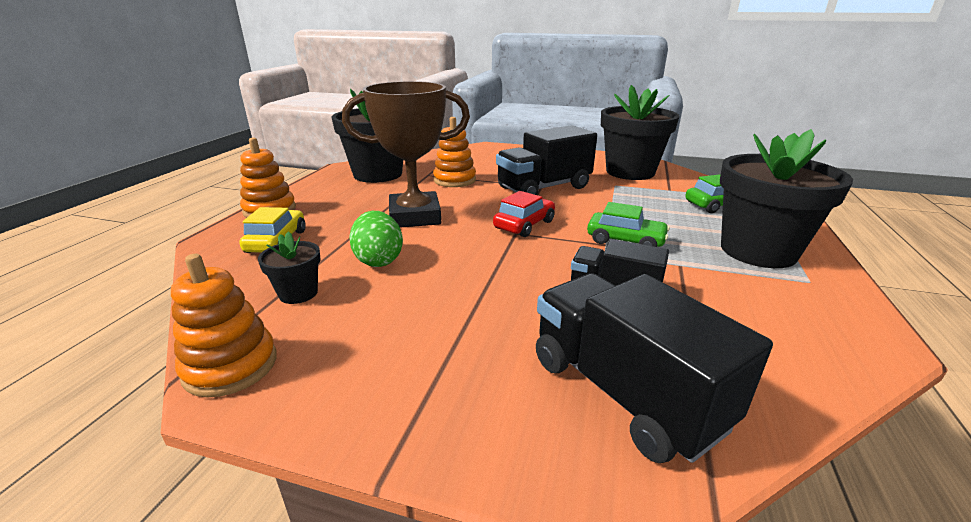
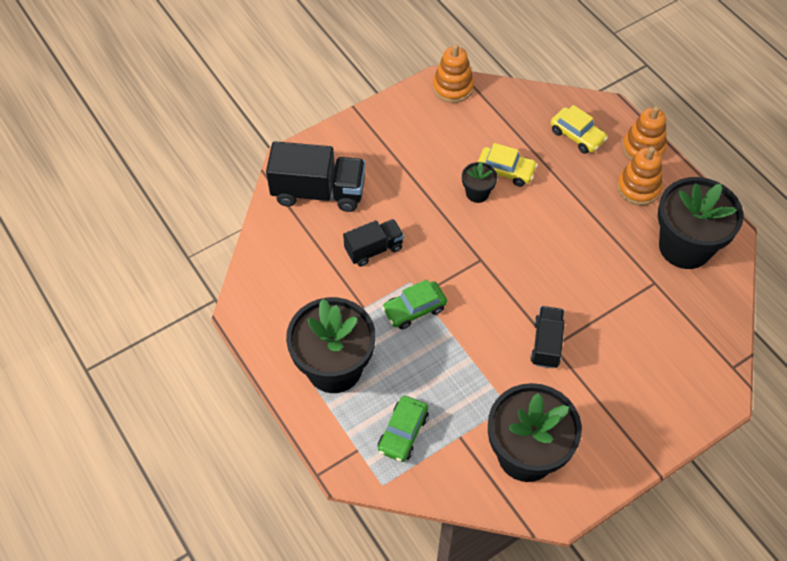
camera: 130 degrees right, 30 degrees up
(298, 293) = (497, 125): black flower pot -> black flower pot (477, 193)
(379, 260) = (505, 171): green egg -> yellow car
(415, 216) = (558, 221): brown trophy -> none
(454, 180) = (621, 293): orange stacking toy -> orange stacking toy (638, 188)
(524, 225) = (488, 273): red car -> none
(544, 188) = (546, 344): black truck -> black truck, size x0.59

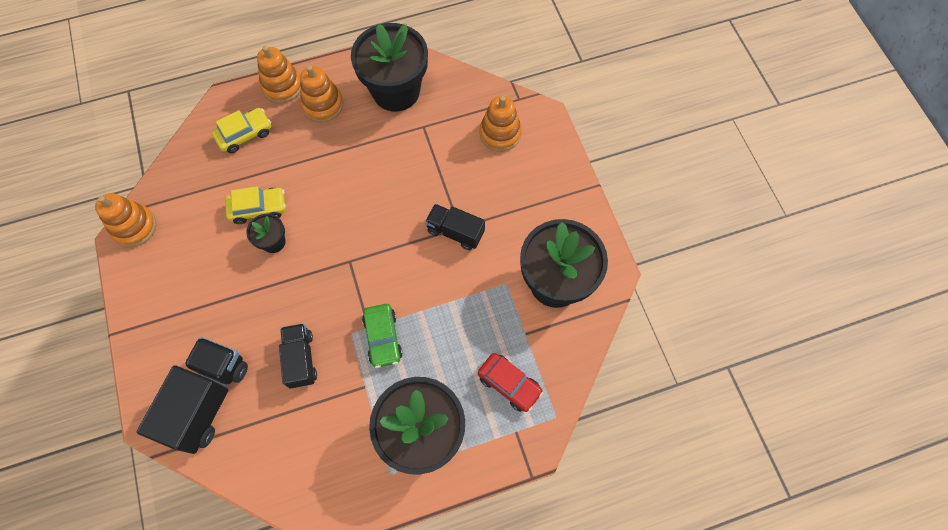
camera: 75 degrees left, 10 degrees up
(403, 433) = (509, 384): green car -> red car
(505, 171) = (258, 208): yellow car -> yellow car turned 45 degrees clockwise
(680, 358) = (500, 133): none -> orange stacking toy

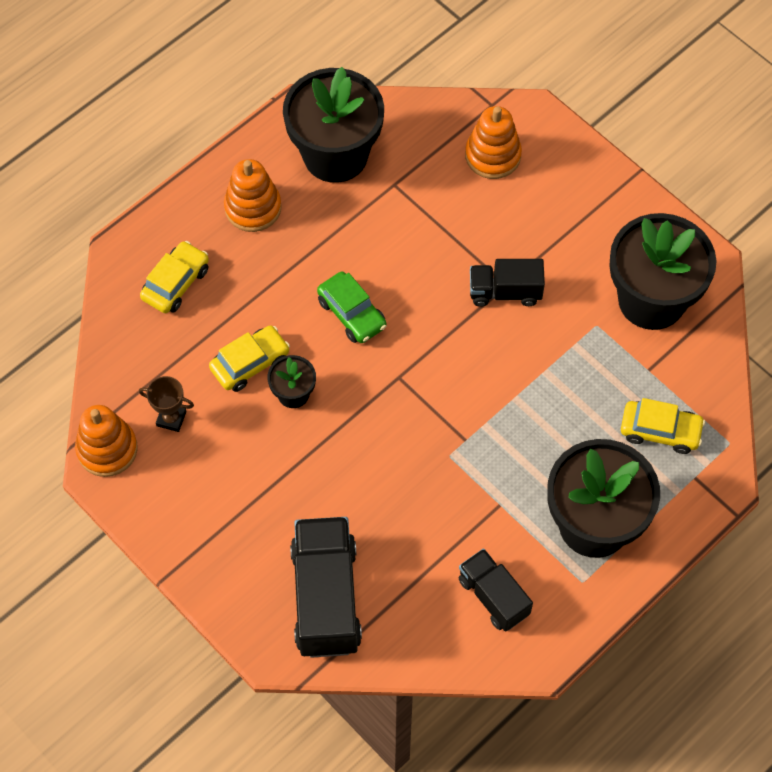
camera: 25 degrees left, 5 degrees down
(186, 224) = (171, 418): none -> brown trophy
(282, 86) = (186, 205): orange stacking toy -> none
(301, 359) = (408, 508): black truck -> black truck (493, 596)
(383, 338) = (489, 444): green car -> green car (352, 313)
(509, 384) = (660, 431): red car -> yellow car

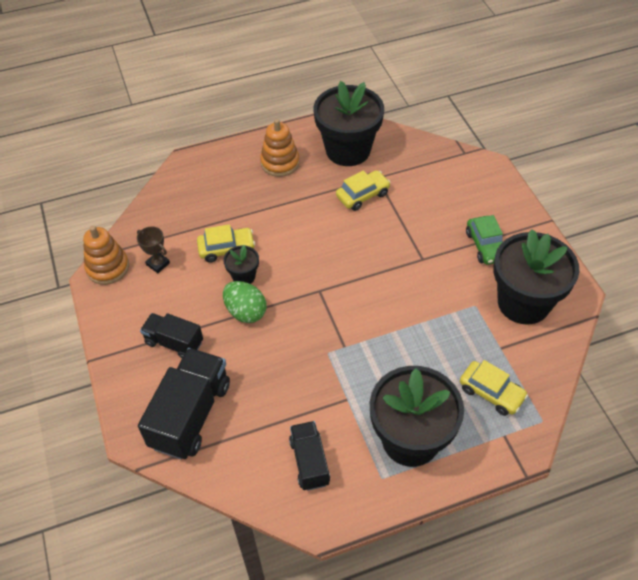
camera: 25 degrees right, 10 degrees down
(176, 283) = (208, 189): yellow car -> yellow car (362, 195)
(322, 441) = (246, 312): none -> green egg
(352, 313) = (308, 242): green car -> green car (485, 246)
(493, 155) = (451, 181): orange stacking toy -> none
(505, 292) = (419, 263): black truck -> black truck (174, 343)

